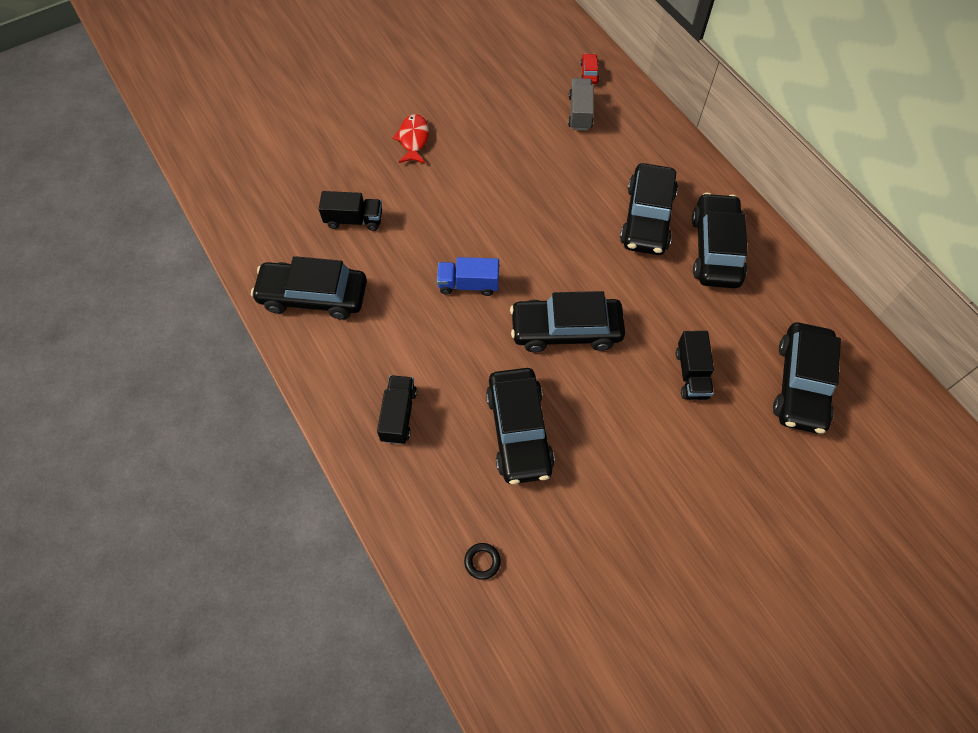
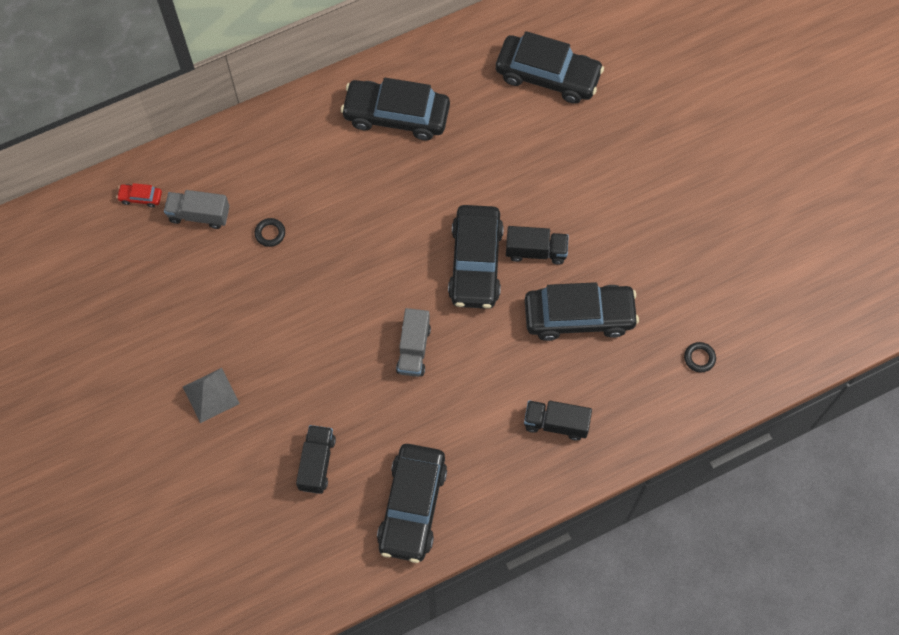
camera: 85 degrees left, 5 degrees up
(413, 140) = (210, 395): red fish -> grey pyramid
(468, 284) = (413, 349): blue truck -> grey truck
(570, 164) = (270, 233): none -> black ring
(647, 218) = (351, 170): black car -> none
(691, 374) = (531, 161): black truck -> black truck (536, 251)

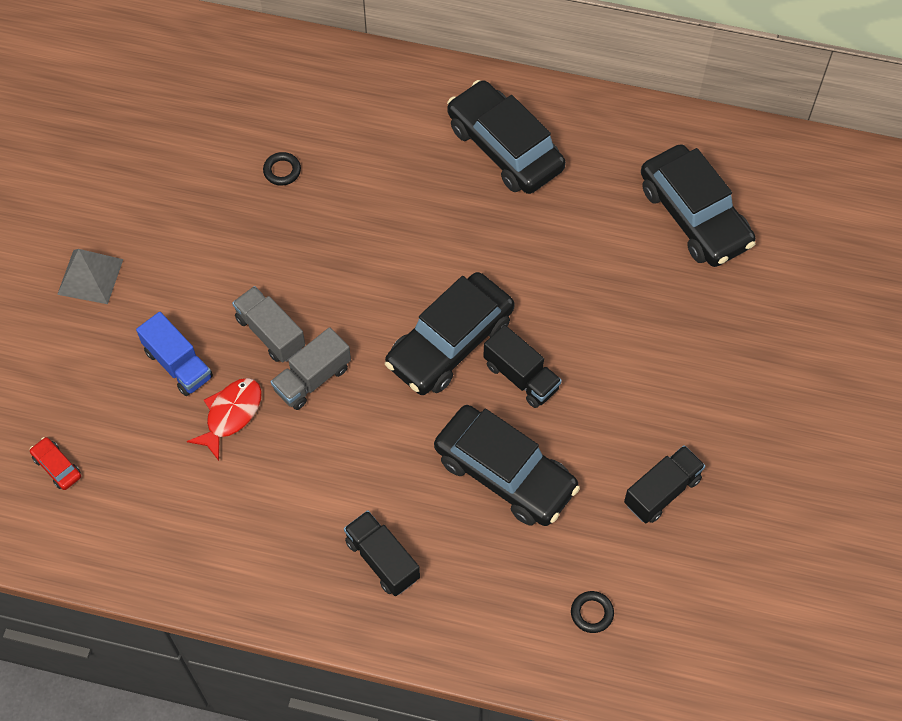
camera: 40 degrees right, 5 degrees down
(140, 197) = (198, 55): red car -> red car (57, 466)
(199, 215) = (235, 107): grey truck -> grey truck (270, 333)
(317, 463) = (123, 414): black truck -> black truck (662, 491)
(322, 405) = (178, 364): none -> blue truck
(385, 410) = (231, 415): none -> red fish
(412, 506) = (170, 526): black car -> none

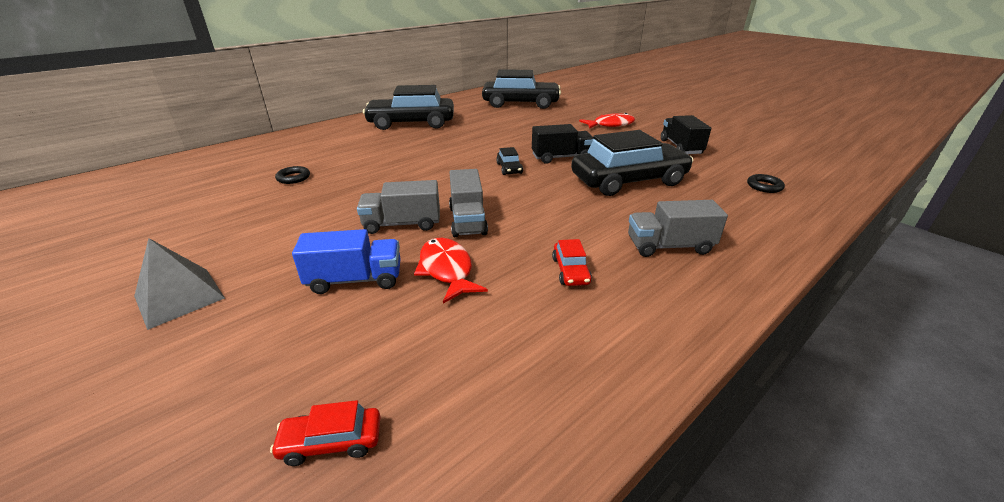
camera: 55 degrees left, 30 degrees down
(290, 501) = (570, 271): none -> red car
(382, 560) = (669, 246): black truck -> grey truck
(450, 342) = (509, 168): black car -> black car, size x0.40
(689, 375) = (610, 125): none -> red fish

